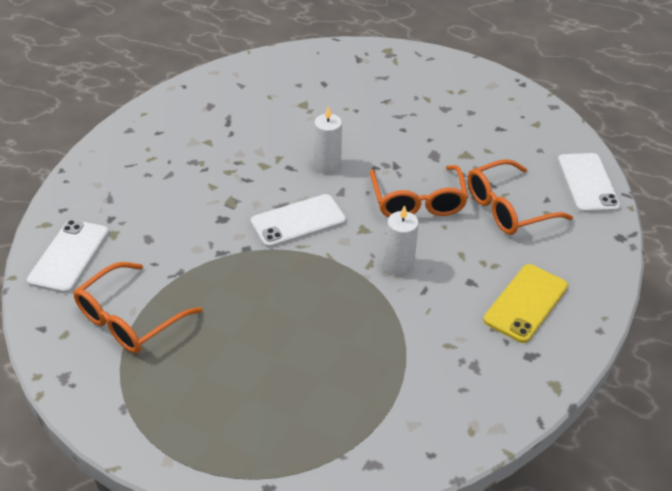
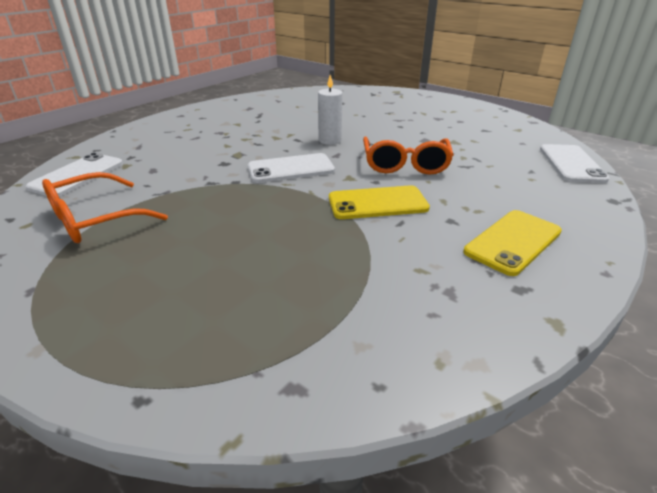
camera: 10 degrees right, 10 degrees down
(399, 265) = (377, 203): white candle -> yellow phone
(508, 208) = (493, 174): orange glasses -> none

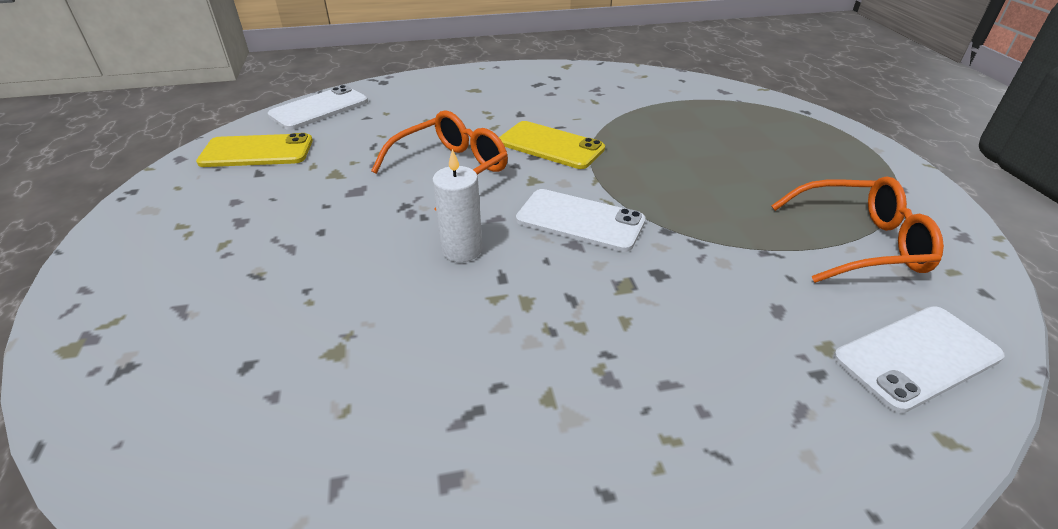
camera: 140 degrees left, 5 degrees up
(513, 242) = (509, 91): yellow phone -> yellow phone (257, 152)

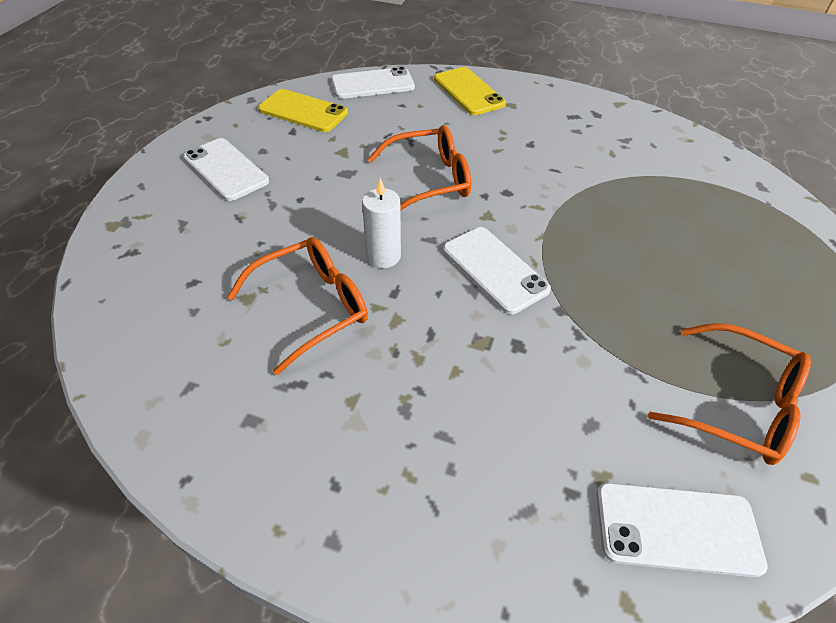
camera: 30 degrees right, 10 degrees up
(200, 233) = (226, 169): none -> white phone
(423, 328) = (311, 307): none -> orange glasses
(551, 145) = (530, 187): yellow phone -> yellow phone (468, 91)

